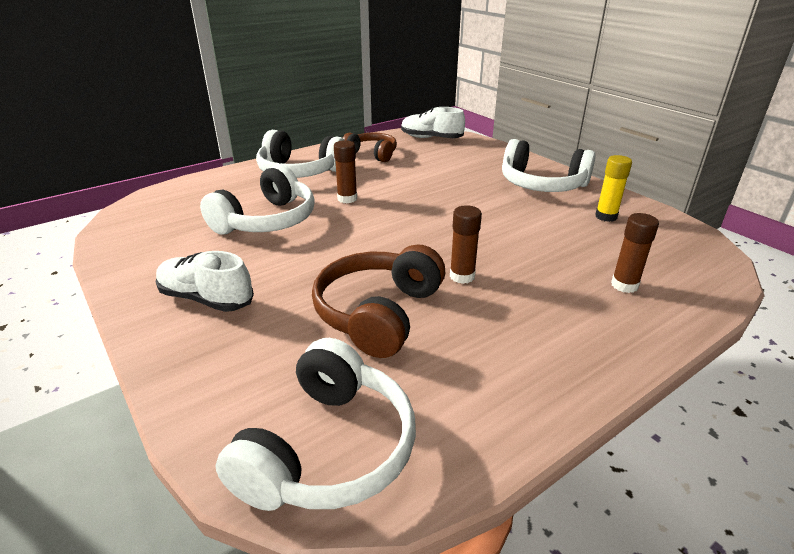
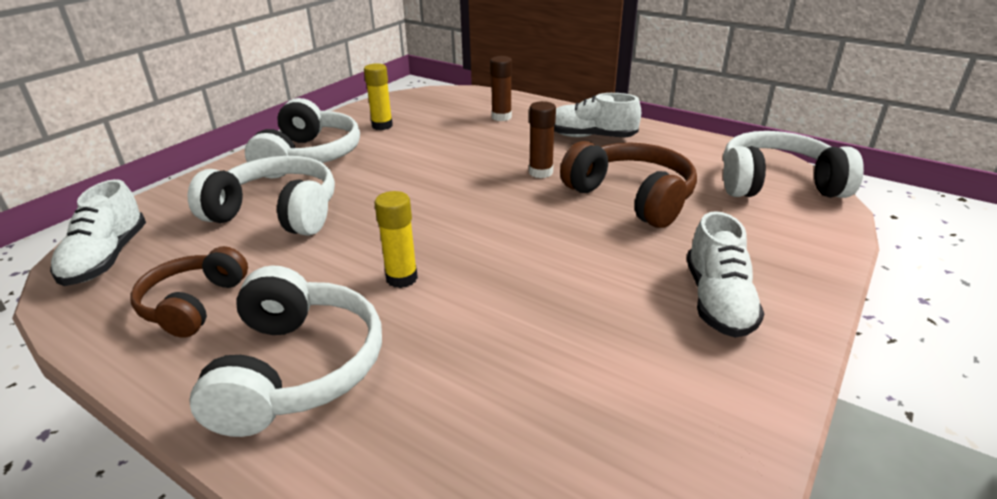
camera: 110 degrees left, 0 degrees up
(267, 221) = (513, 330): white headphones -> white headphones (277, 213)
(347, 199) = (401, 278): brown glue stick -> yellow glue stick
(378, 313) = (631, 197): brown headphones -> brown headphones turned 135 degrees counterclockwise
(544, 335) = (590, 137): none -> white shoe

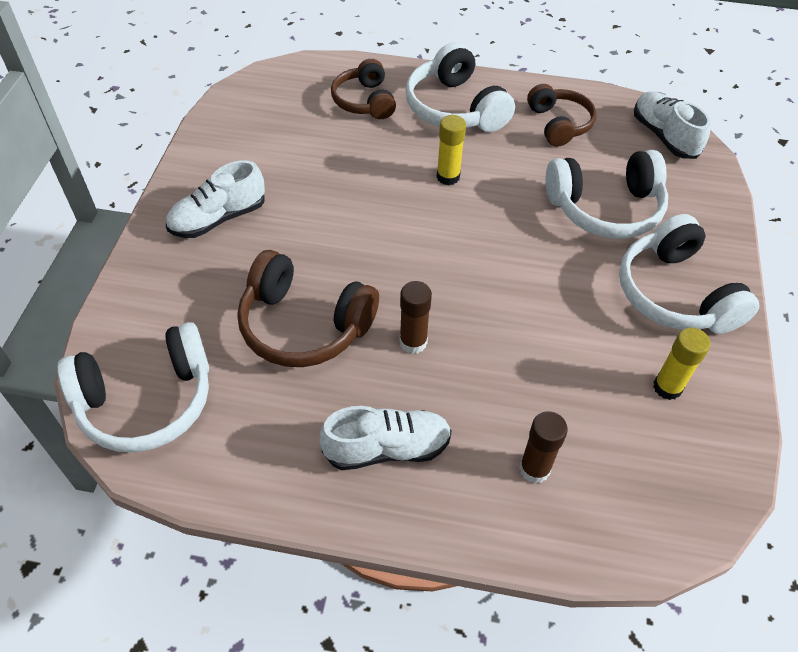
camera: 155 degrees right, 20 degrees up
(429, 429) = (364, 101): none -> brown headphones
(718, 301) = (218, 218): white shoe -> white shoe turned 105 degrees counterclockwise

